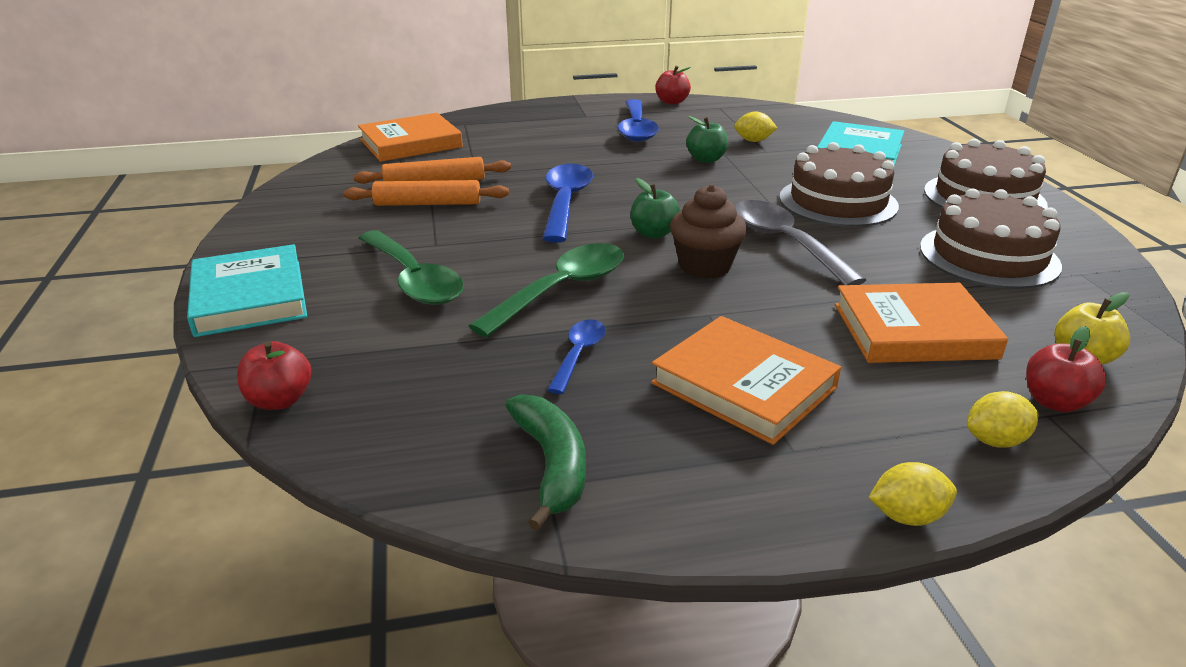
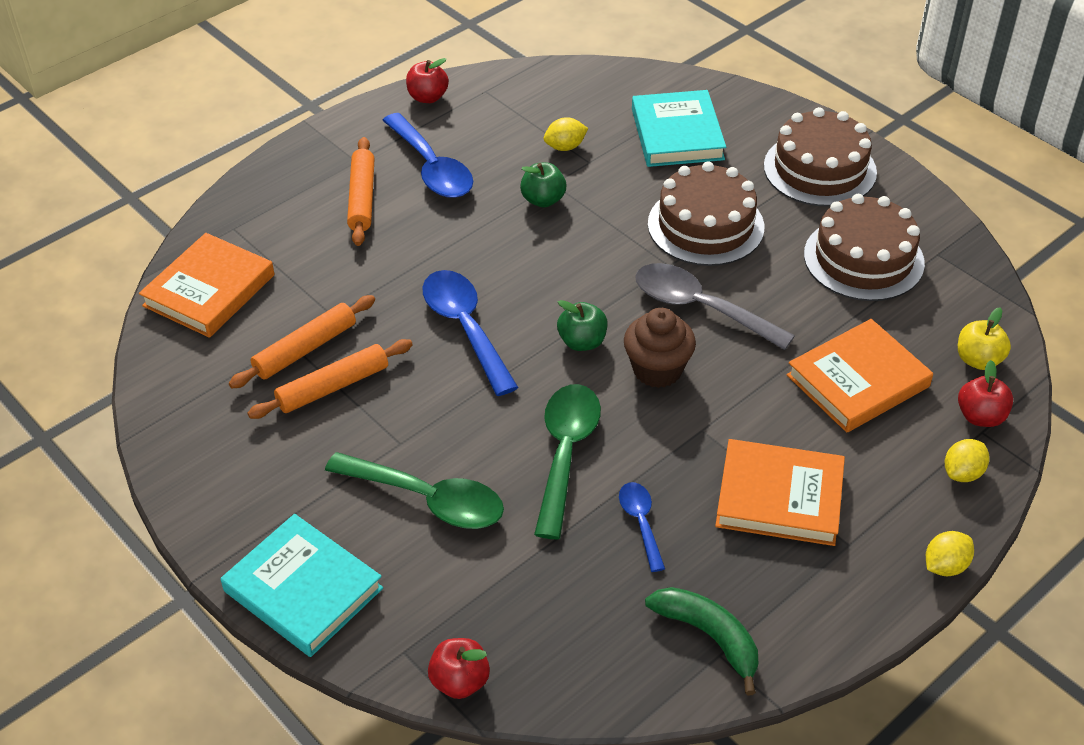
camera: 30 degrees left, 15 degrees up
(568, 130) = (362, 198): none -> orange rolling pin

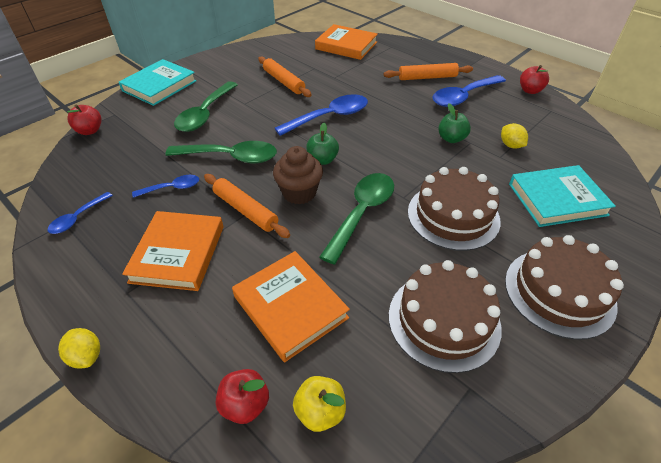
camera: 85 degrees right, 0 degrees up
(305, 349) = (309, 72): orange rolling pin -> orange rolling pin (245, 210)
(699, 308) = (362, 213): grey spoon -> green spoon
(709, 637) = (78, 218): green banana -> blue spoon
(962, 473) = (180, 380): yellow lemon -> none

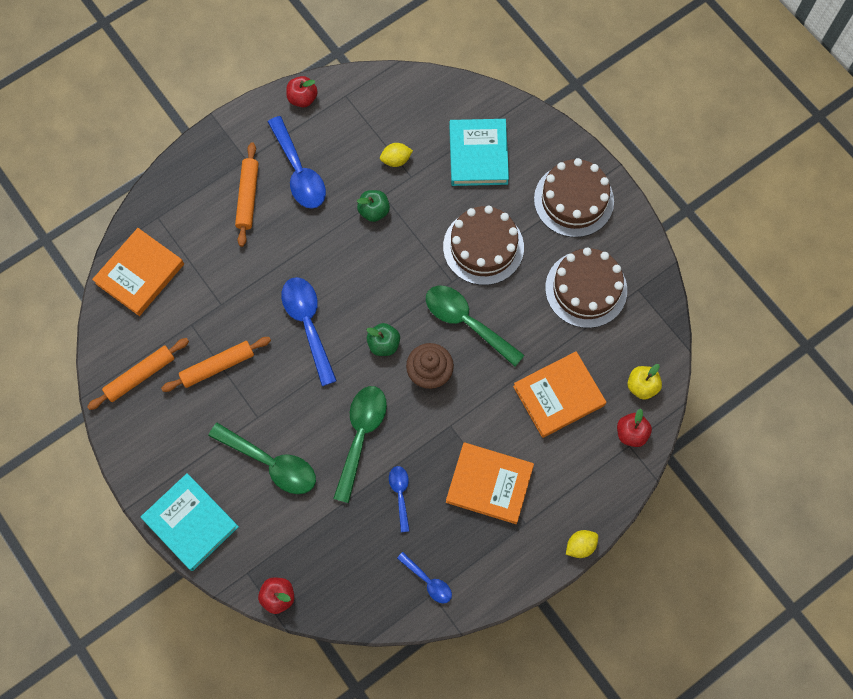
camera: 80 degrees left, 25 degrees up
(245, 210) = (445, 424): orange rolling pin -> orange rolling pin (140, 376)

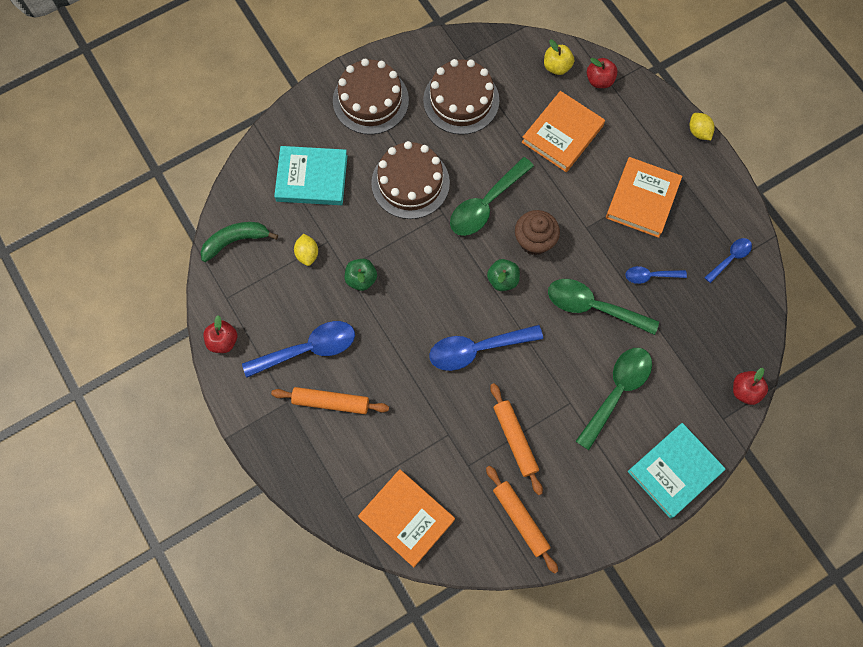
camera: 85 degrees left, 0 degrees up
(404, 96) = (236, 241): none -> green banana
(558, 396) = (562, 134): orange book -> orange book turned 60 degrees clockwise

